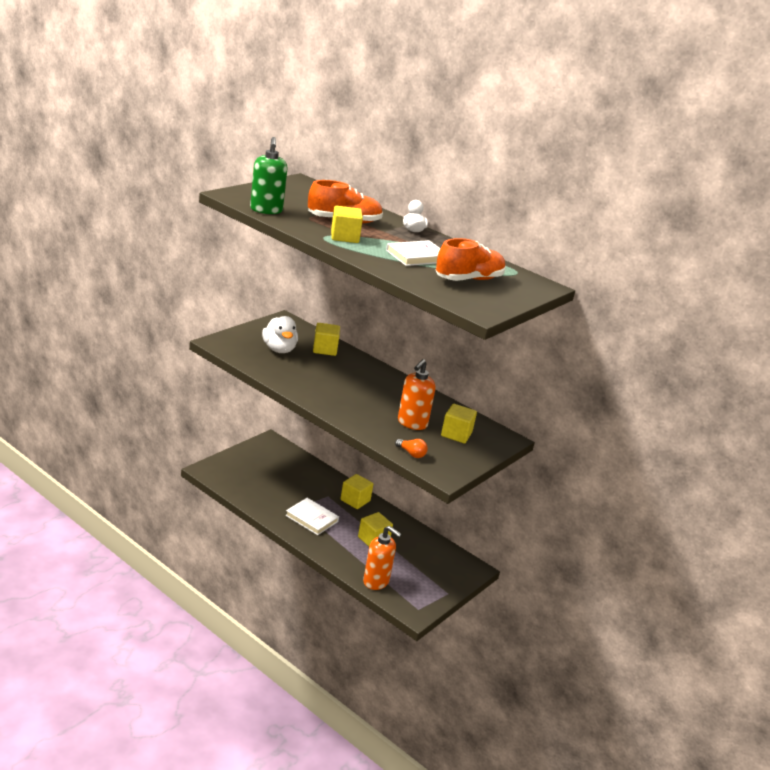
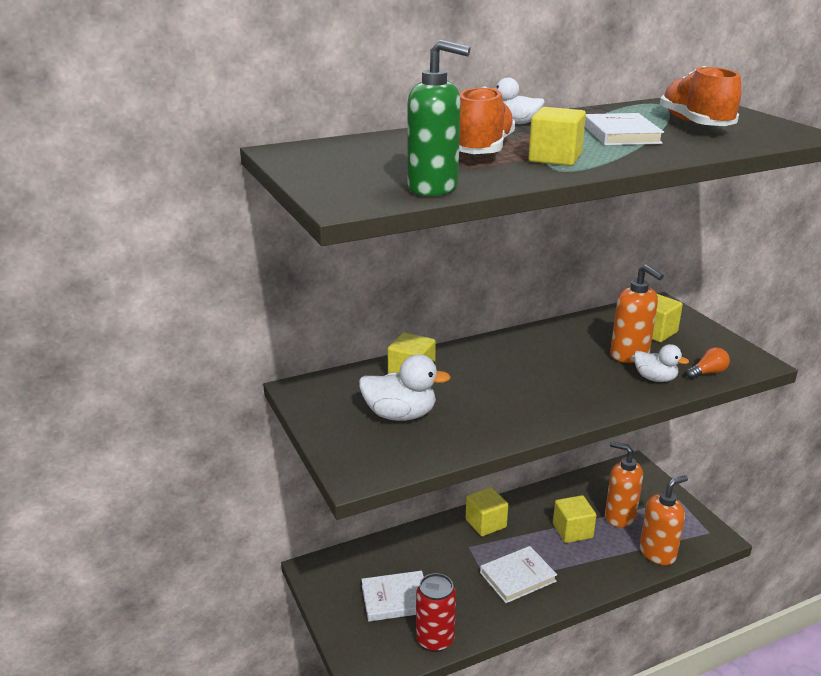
camera: 60 degrees left, 0 degrees up
(240, 491) = (435, 640): none -> red can
(264, 473) = (395, 599): none -> white book
(386, 432) = (655, 378): none -> white duck
(405, 562) = (619, 516): none -> orange soap dispenser

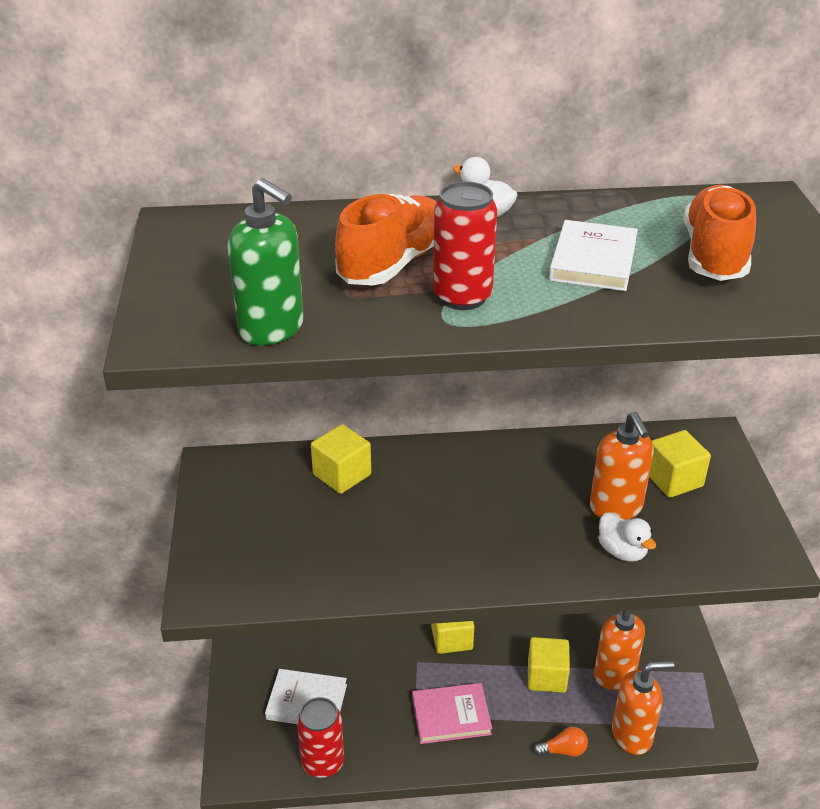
camera: 20 degrees right, 10 degrees up
(400, 415) = (295, 528): white duck -> none
(517, 577) = (451, 716): white book -> pink book
(555, 158) = (462, 297): yellow cube -> red can
(707, 373) = (696, 559): orange light bulb -> orange light bulb (563, 750)

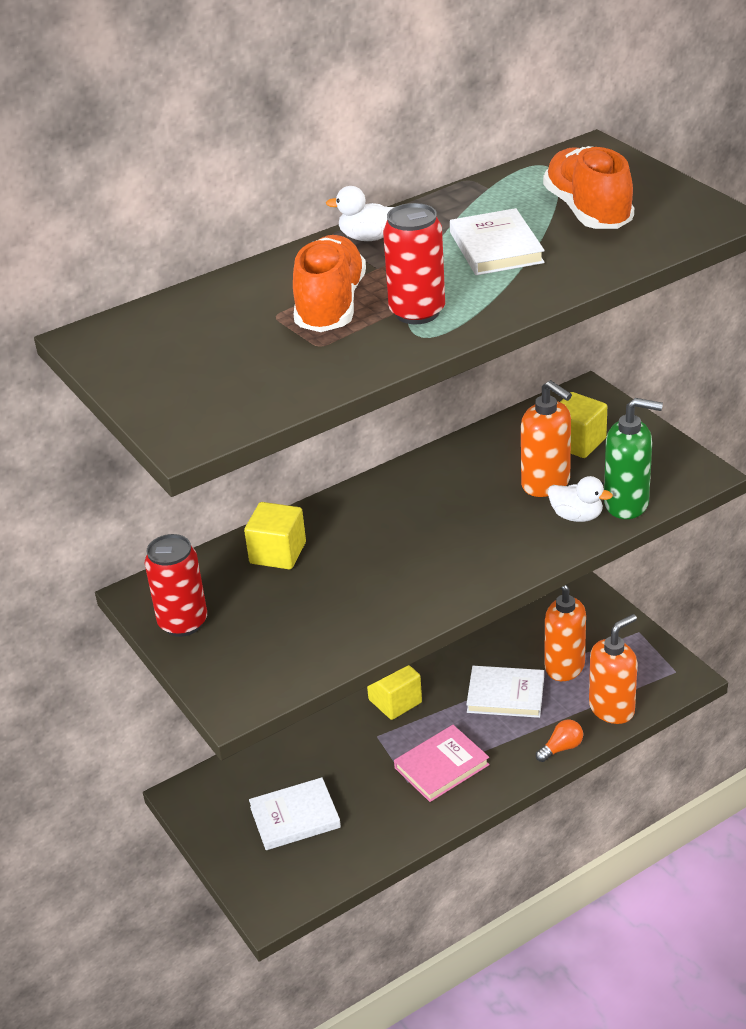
camera: 25 degrees left, 0 degrees up
(272, 329) = (282, 393): green soap dispenser -> green soap dispenser (627, 504)
(323, 762) = (349, 860): red can -> red can (183, 623)
(546, 676) = (505, 695): yellow cube -> white book

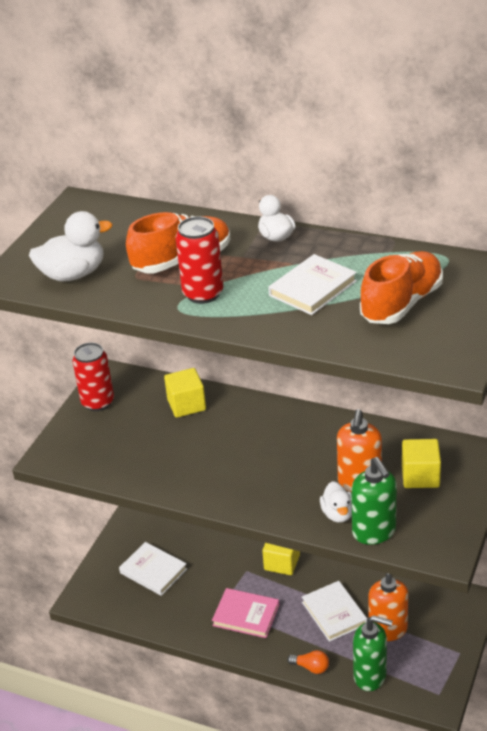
camera: 55 degrees right, 0 degrees up
(252, 385) = (73, 274): none -> white duck
(612, 709) = (370, 676): orange soap dispenser -> green soap dispenser

